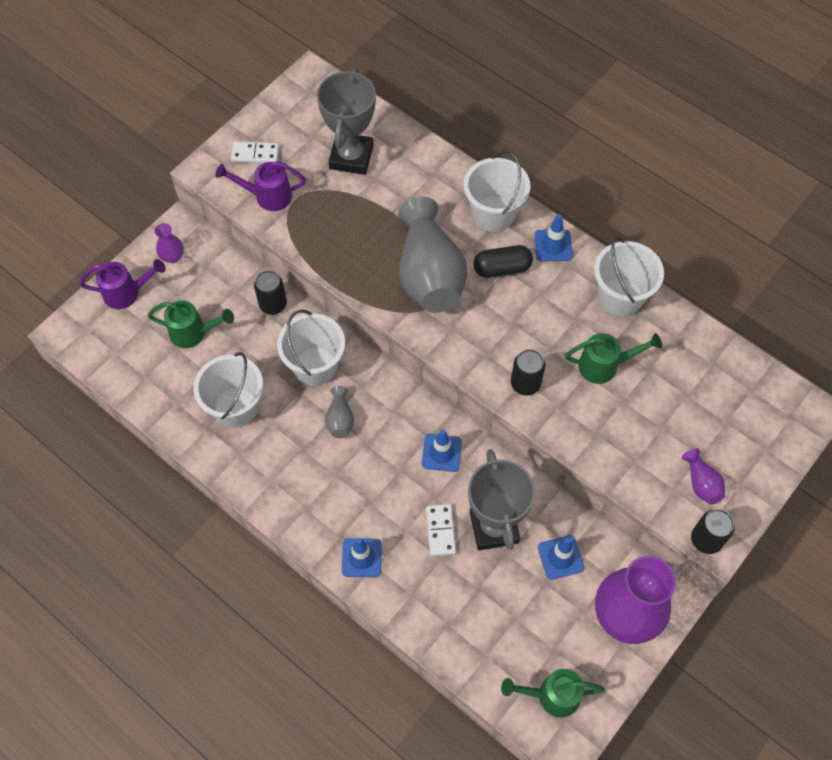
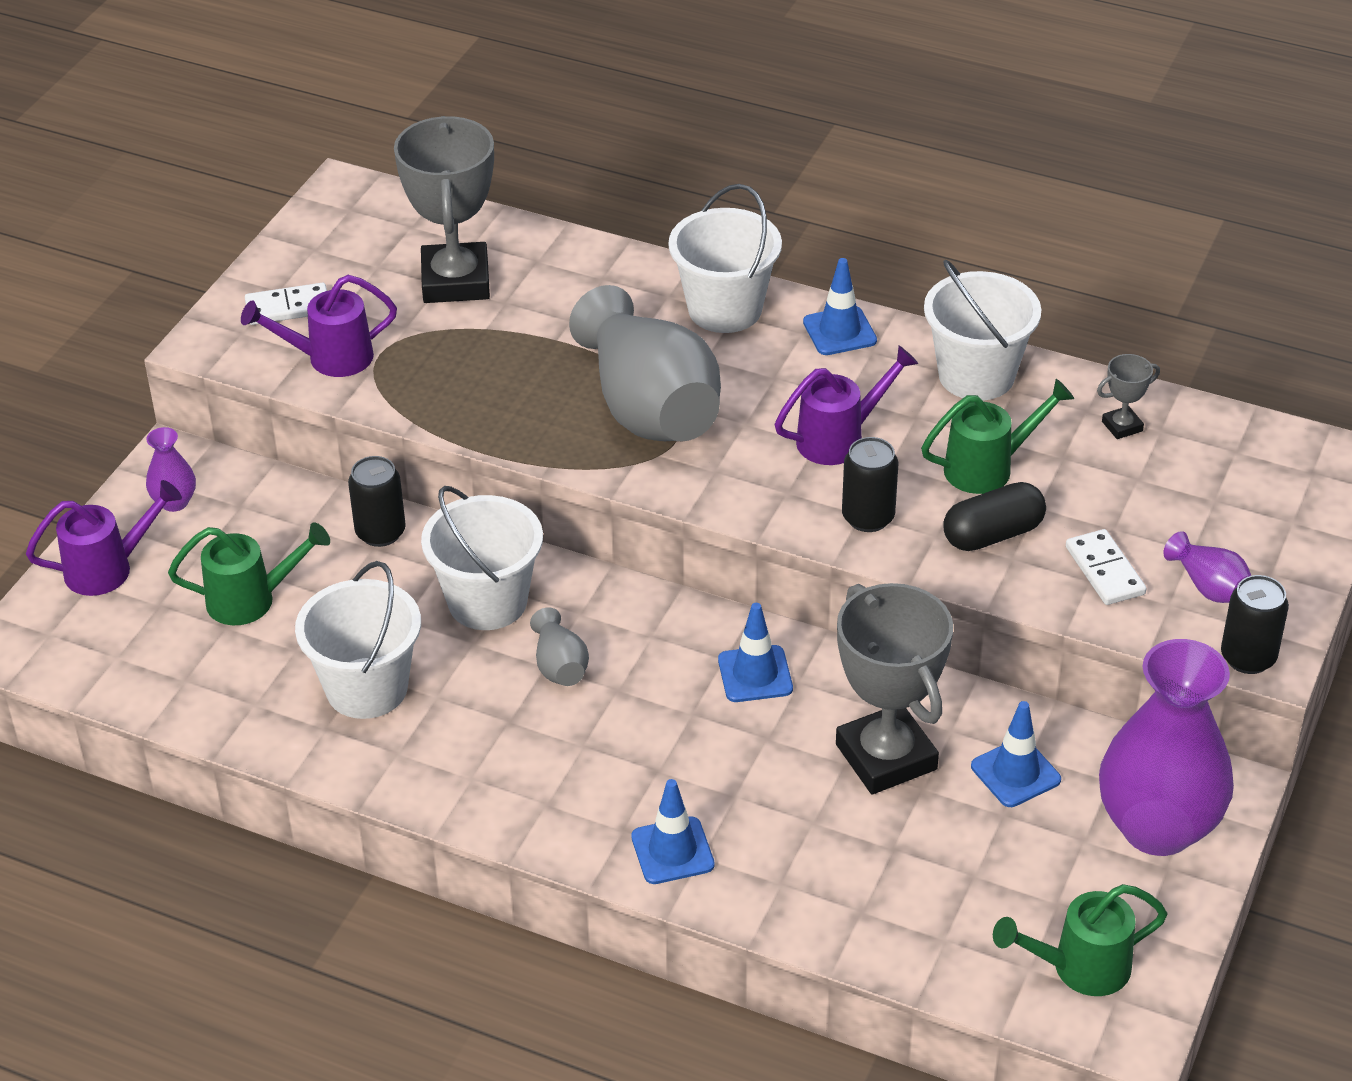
camera: 15 degrees left, 20 degrees down
(440, 531) = (796, 782): white domino -> white domino (1105, 570)
(502, 268) = (767, 377): black capsule -> black capsule (993, 534)
(527, 323) = (839, 439): none -> purple watering can
(691, 355) = (1122, 426): none -> grey trophy

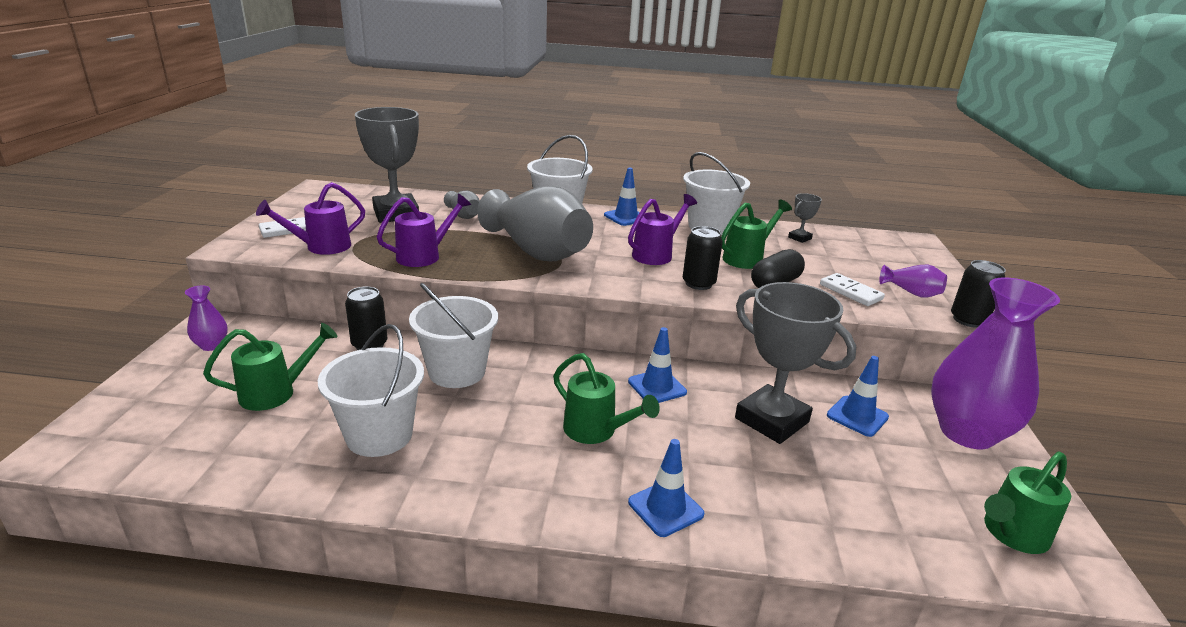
camera: 20 degrees left, 15 degrees down
(108, 569) = (154, 389): purple watering can -> purple watering can (424, 256)
(559, 666) = (522, 400): grey vase -> grey vase (463, 215)
(637, 730) = (596, 431): none -> green watering can

